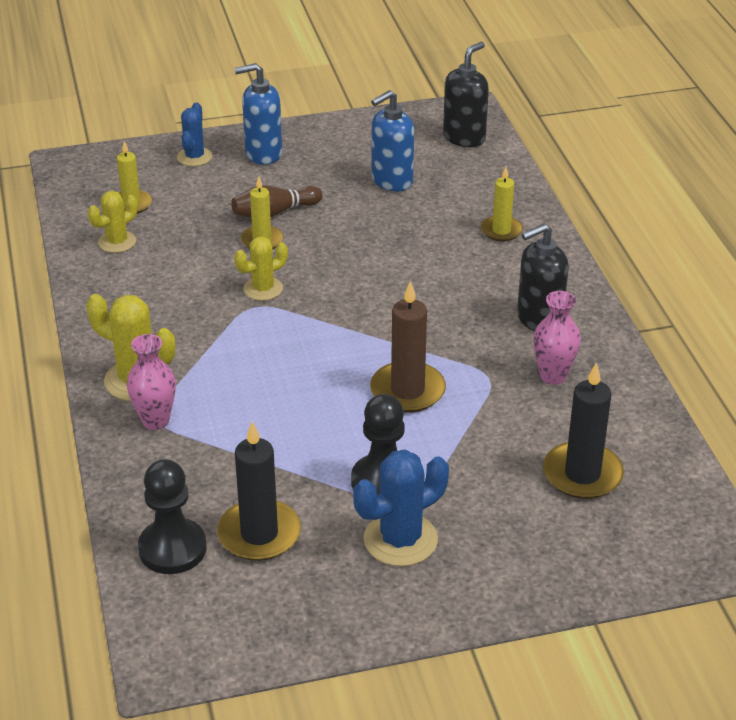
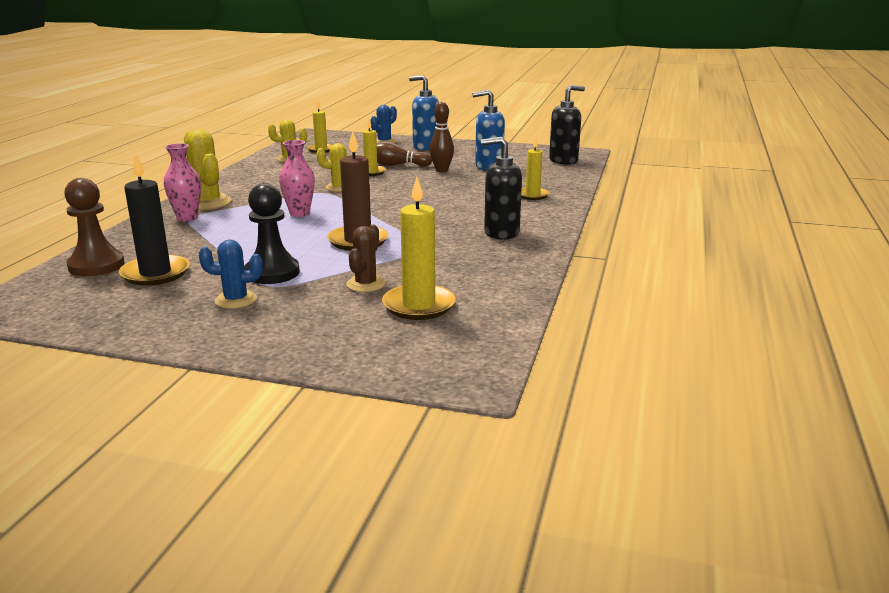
camera: 30 degrees right, 15 degrees down
(172, 549) = (96, 265): black pawn -> brown pawn
(343, 207) = (441, 170): none -> brown bowling pin
(400, 540) = (235, 300): blue cactus -> blue cactus, size x0.64
(498, 462) = (366, 284): none -> brown cactus
(553, 376) = (471, 257): pink vase -> pink vase (299, 213)
(582, 474) = (419, 305): black candle -> yellow candle

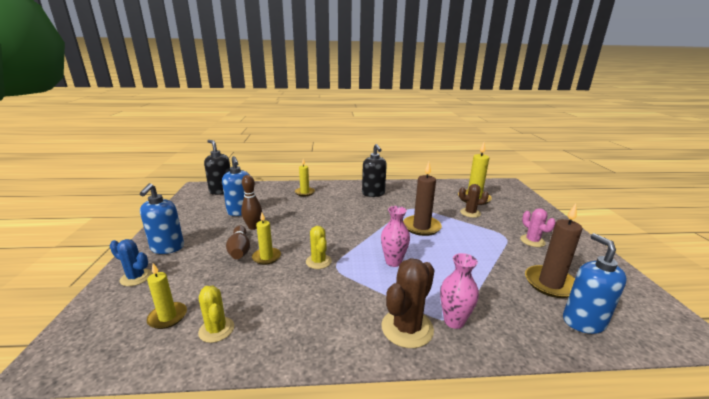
camera: 110 degrees left, 0 degrees up
(96, 265) = (583, 321): brown pawn -> blue soap dispenser
(155, 273) = (550, 284): black candle -> brown candle
(207, 203) = (407, 328): yellow cactus -> brown cactus
(235, 300) = (532, 241): blue cactus -> pink cactus
(272, 273) = (492, 241): black pawn -> none

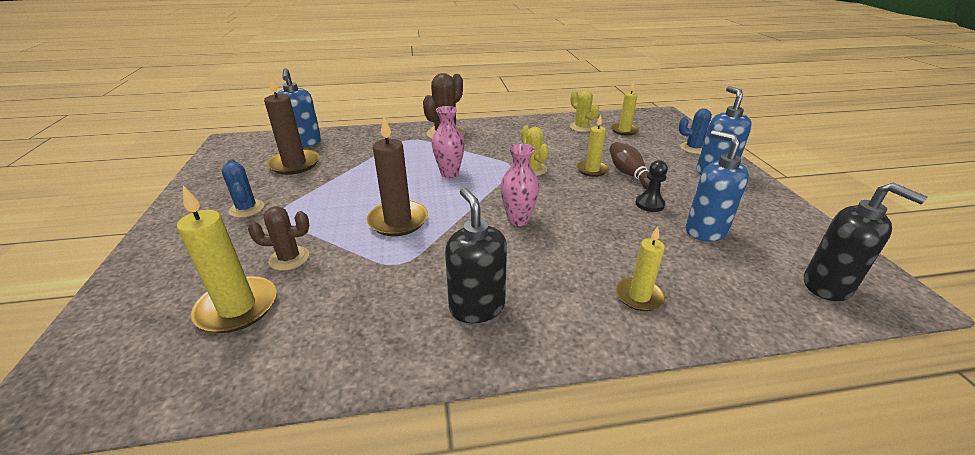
camera: 175 degrees right, 10 degrees up
(253, 227) = (649, 204): brown bowling pin -> black pawn
(454, 321) = (408, 138): pink vase -> pink vase (518, 220)
(532, 241) = (247, 209): pink cactus -> blue cactus

